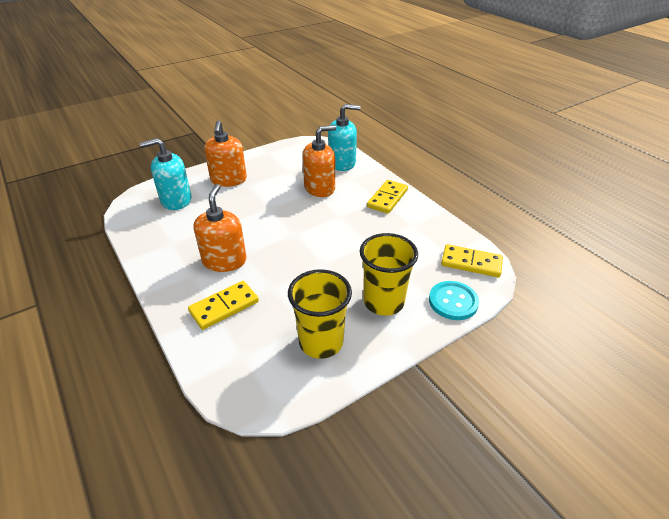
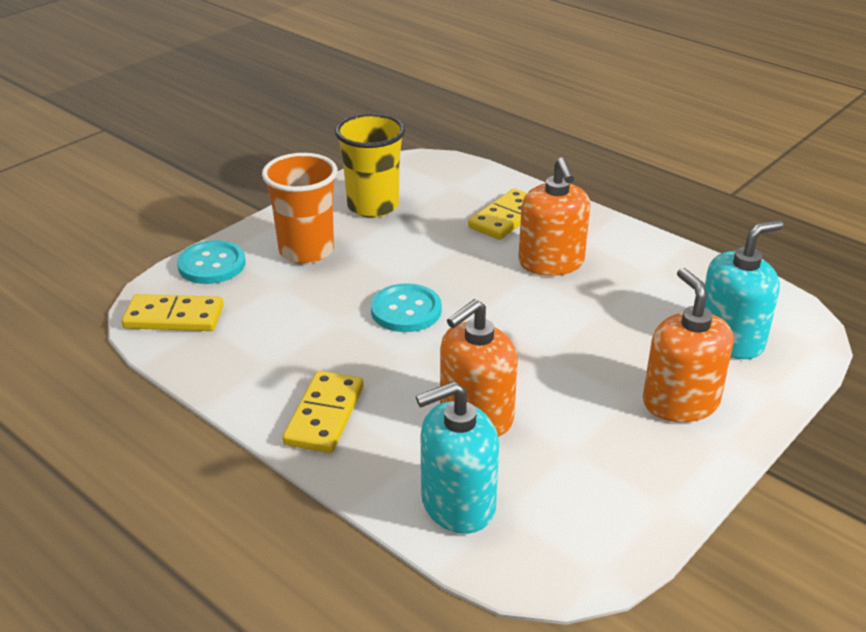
camera: 165 degrees right, 5 degrees down
(330, 243) = (406, 310): none -> turquoise button
(383, 302) = (306, 251): yellow cup -> orange cup

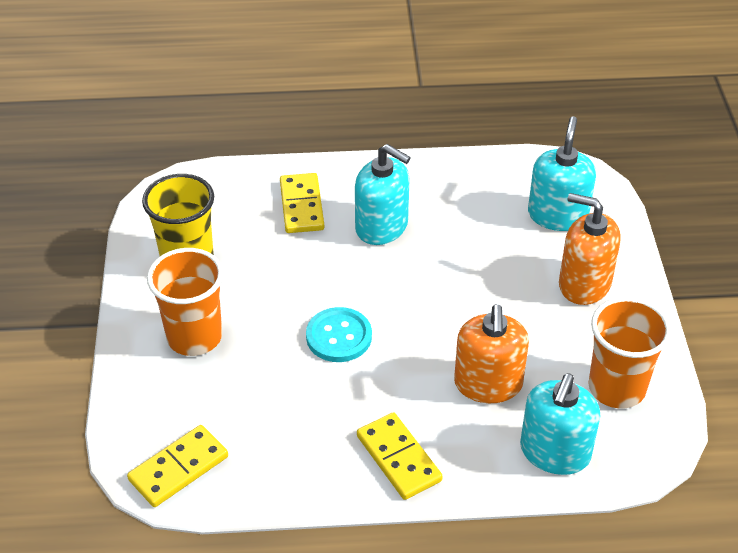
camera: 45 degrees left, 10 degrees up
(212, 265) = (137, 402): turquoise button -> none
(551, 262) = (382, 227): orange soap dispenser -> turquoise soap dispenser
(592, 498) = (616, 388): none -> orange cup

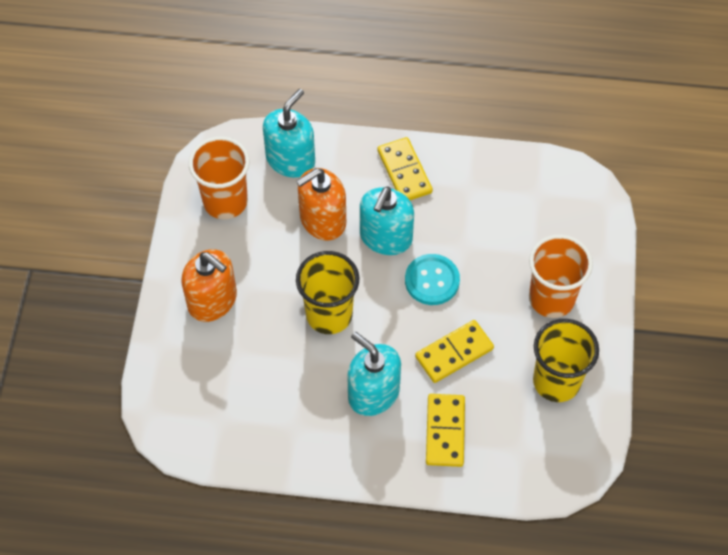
camera: 170 degrees left, 15 degrees up
(179, 468) = (565, 188): yellow domino -> yellow domino (454, 353)
(449, 288) = (329, 315): none -> yellow cup
(488, 384) = (322, 220): orange soap dispenser -> orange soap dispenser turned 135 degrees counterclockwise
(557, 215) = (207, 380): turquoise soap dispenser -> turquoise soap dispenser (386, 237)

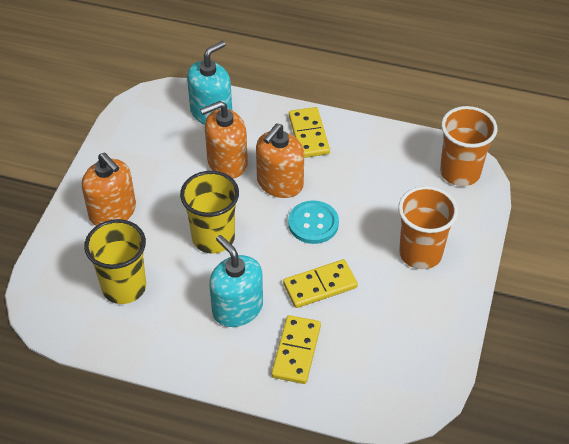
camera: 10 degrees right, 10 degrees down
(225, 202) = (146, 137): orange cup -> orange cup (460, 172)
(386, 237) = (280, 183): turquoise soap dispenser -> orange soap dispenser
(556, 381) = (411, 324): yellow cup -> yellow cup (124, 287)

